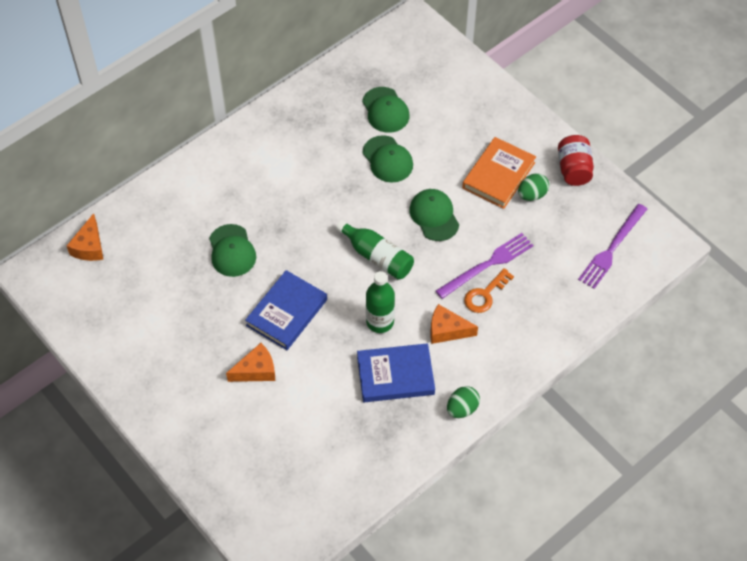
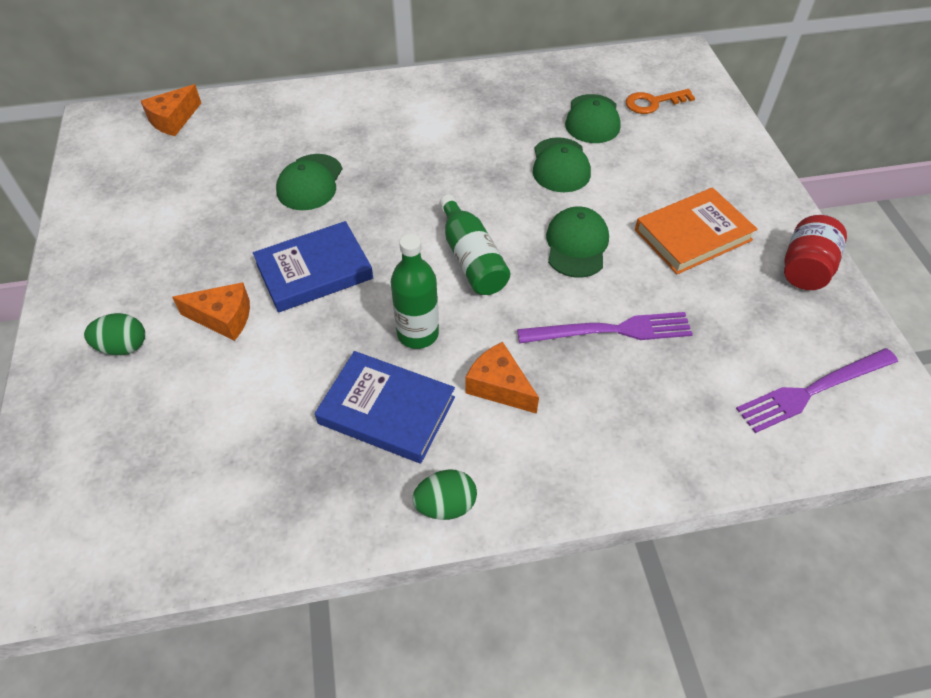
camera: 30 degrees right, 5 degrees down
(485, 294) = (584, 366): orange key -> orange key (653, 102)
(532, 195) = (726, 274): green egg -> green egg (123, 347)

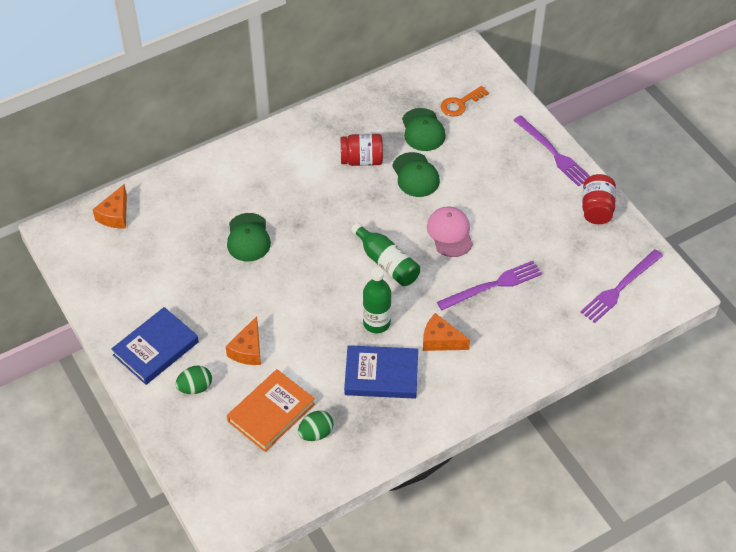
camera: 20 degrees left, 0 degrees up
(223, 318) = (248, 350): orange cheese -> orange cheese turned 120 degrees clockwise
(314, 271) = (288, 301): blue book -> blue book (156, 348)
(445, 505) = (440, 415): green egg -> green egg (316, 433)
(499, 133) = (362, 160): none -> red jar
(576, 245) = (450, 233): green cap -> pink cap
(693, 235) = (521, 204): orange book -> orange book (271, 413)
(761, 184) = (553, 153): none -> purple fork

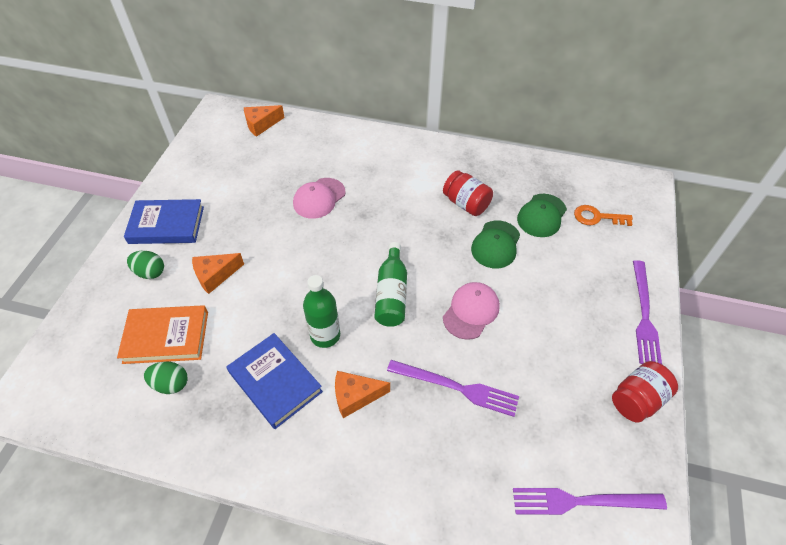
camera: 45 degrees right, 0 degrees up
(248, 238) = (319, 198): green cap -> pink cap
(440, 340) = (355, 396): orange cheese -> orange cheese turned 75 degrees counterclockwise

